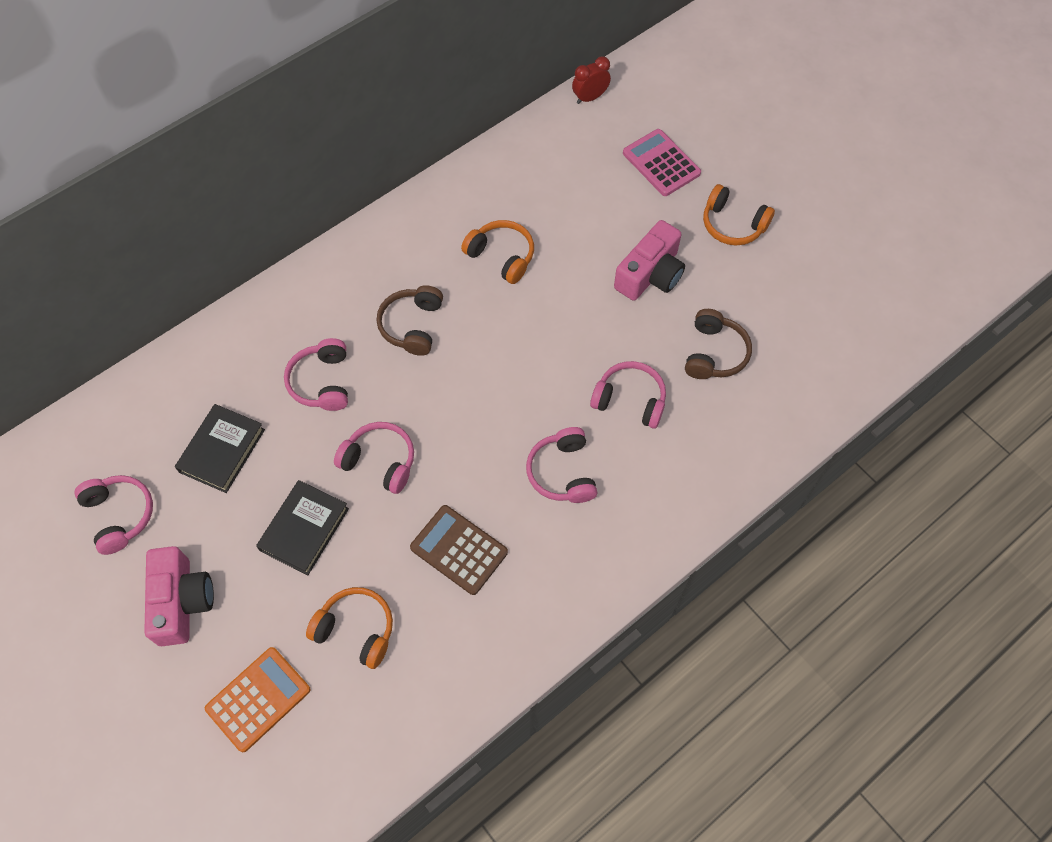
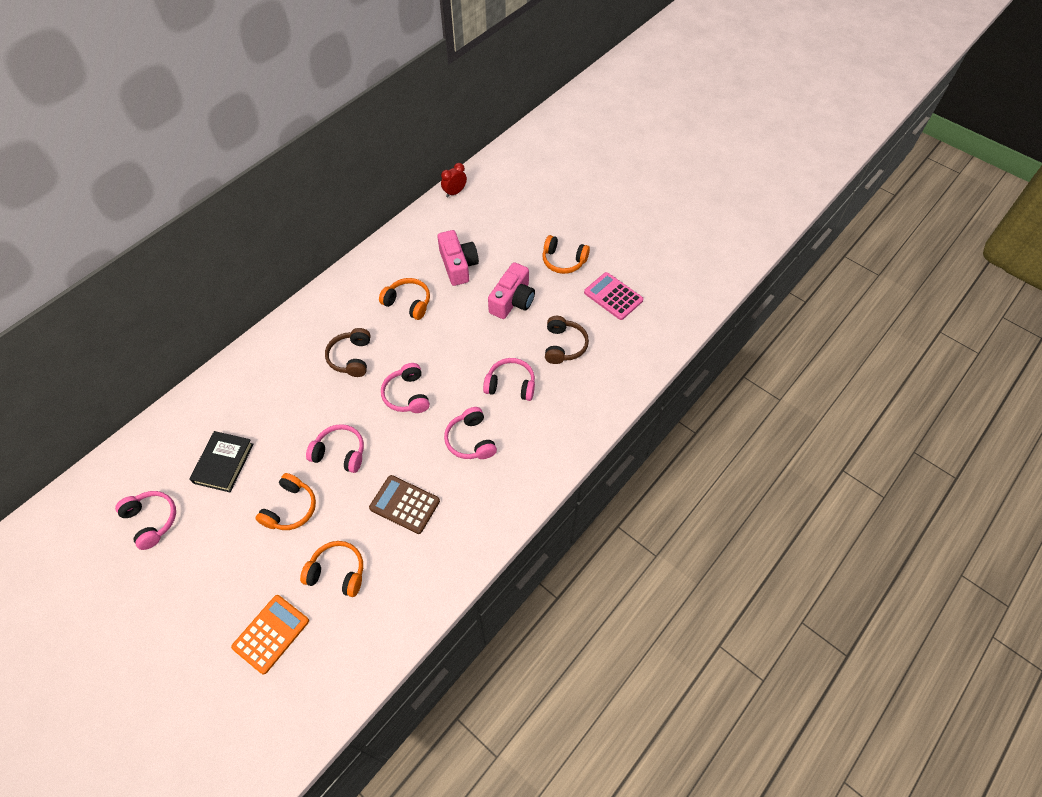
camera: 10 degrees left, 5 degrees down
(182, 601) = (205, 574): pink camera -> pink camera (458, 265)
(304, 529) = (290, 508): black book -> orange headphones
(322, 382) = (291, 405): pink headphones -> pink headphones (407, 395)
(661, 163) = (509, 228): pink calculator -> pink calculator (613, 296)

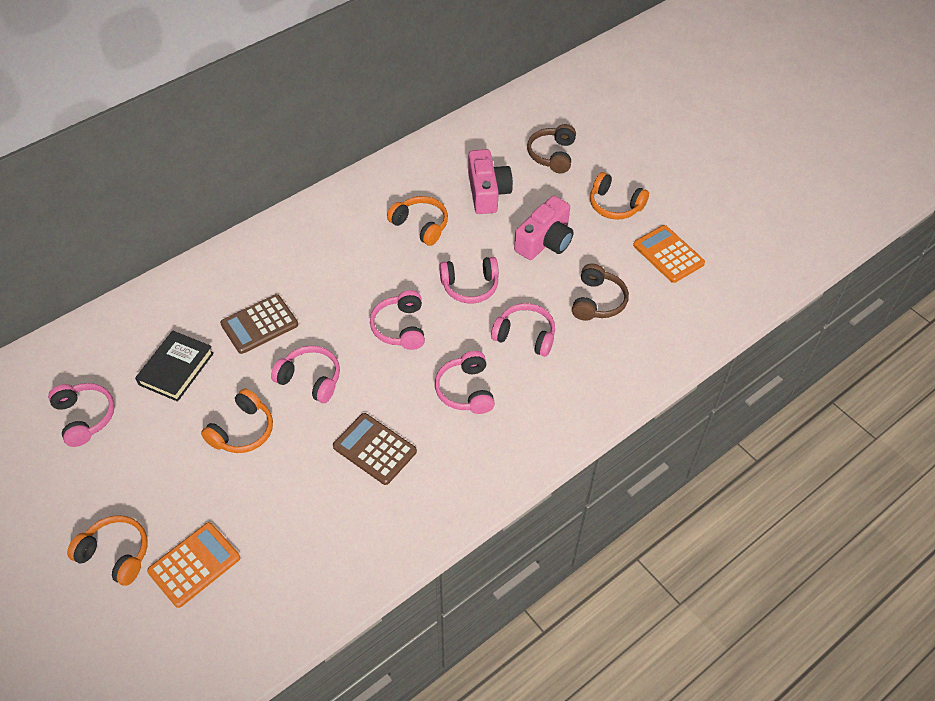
camera: 10 degrees right, 5 degrees down
(288, 412) = (259, 324): none -> brown calculator
(337, 572) = (283, 511): orange headphones -> orange headphones (116, 554)
(351, 358) = (343, 276): brown headphones -> brown headphones (552, 155)
(454, 192) = (498, 110): red clock -> none
(458, 349) = (470, 286): none -> pink headphones
(613, 296) = (668, 254): pink calculator -> orange calculator

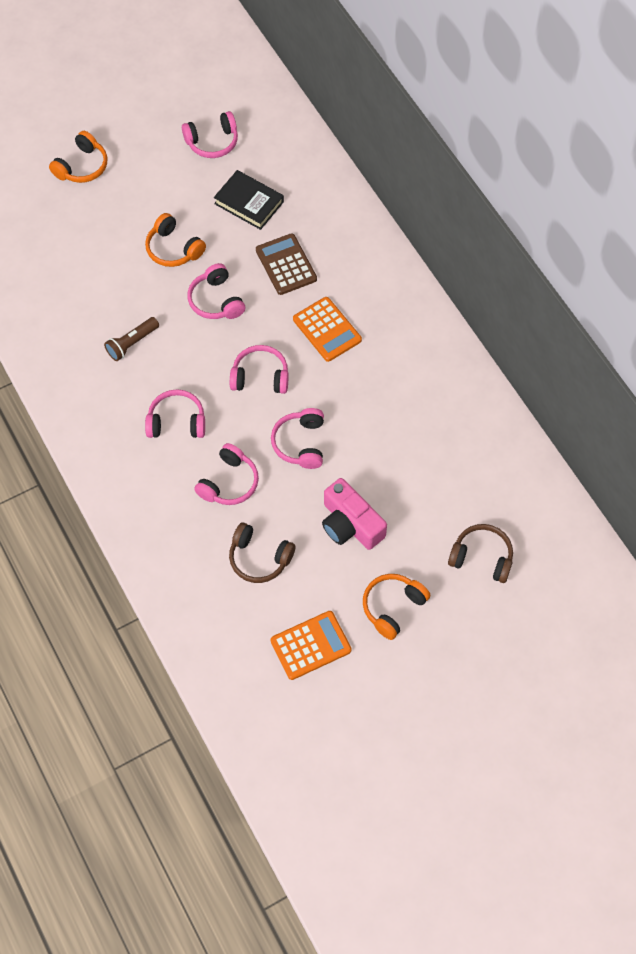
camera: 100 degrees right, 10 degrees up
(194, 565) = (59, 215): orange calculator -> orange calculator (327, 330)
(310, 379) = (216, 300): pink headphones -> pink headphones turned 120 degrees clockwise
(375, 449) = (132, 343): brown calculator -> brown flashlight
(420, 225) = (390, 409): orange headphones -> none
(487, 192) = (430, 480): pink camera -> none

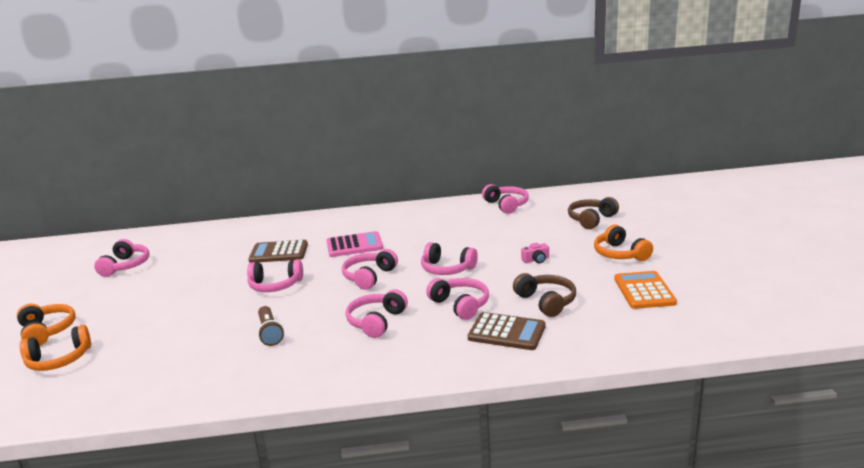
camera: 65 degrees left, 40 degrees down
(173, 249) = (200, 297): orange headphones -> orange headphones (59, 360)
(191, 539) = (506, 332): none -> brown calculator
(249, 203) = (203, 259): black book -> none
(259, 558) = (546, 302): brown headphones -> brown headphones turned 75 degrees counterclockwise
(327, 330) = (354, 245): orange calculator -> pink calculator
(350, 524) = (536, 260): pink camera -> pink camera, size x0.45
(495, 449) = (506, 205): none -> pink headphones

